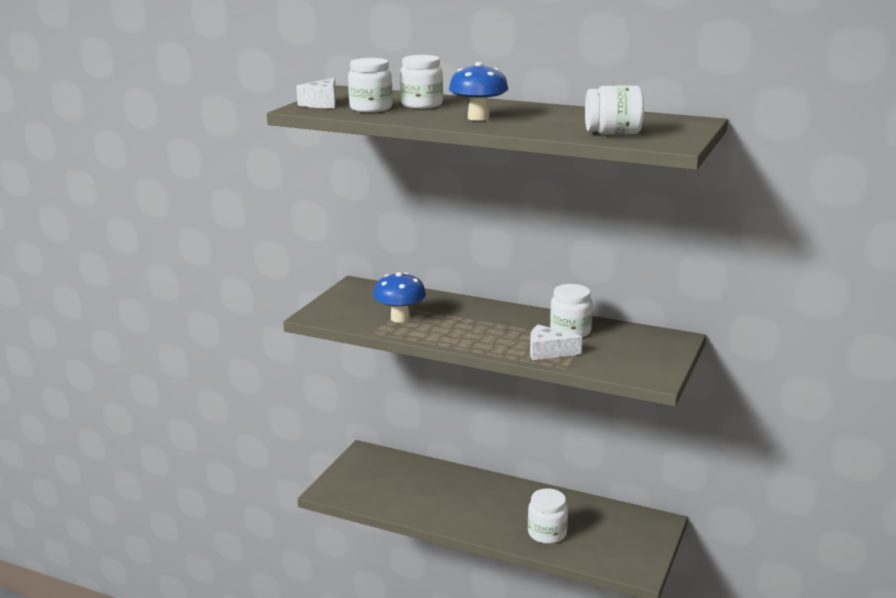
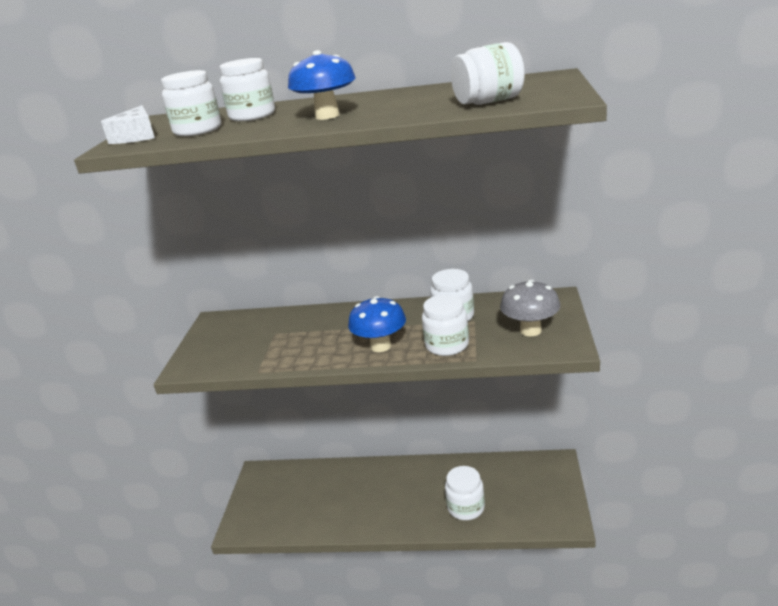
camera: 15 degrees left, 5 degrees up
(400, 318) = (278, 347): blue mushroom -> blue mushroom (380, 346)
(548, 352) = (447, 345): white cheese -> white jar
(632, 358) = (530, 330): none -> grey mushroom

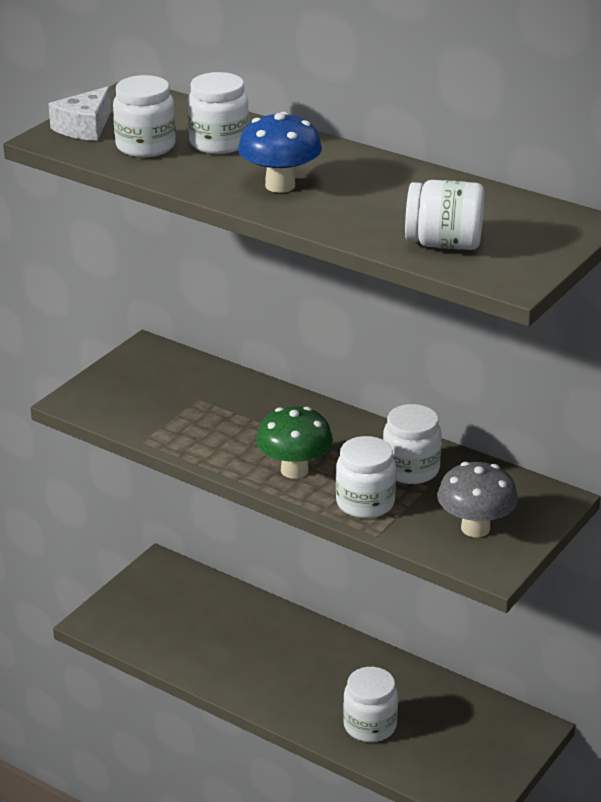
camera: 25 degrees right, 5 degrees up
(380, 346) = (294, 470): blue mushroom -> green mushroom

